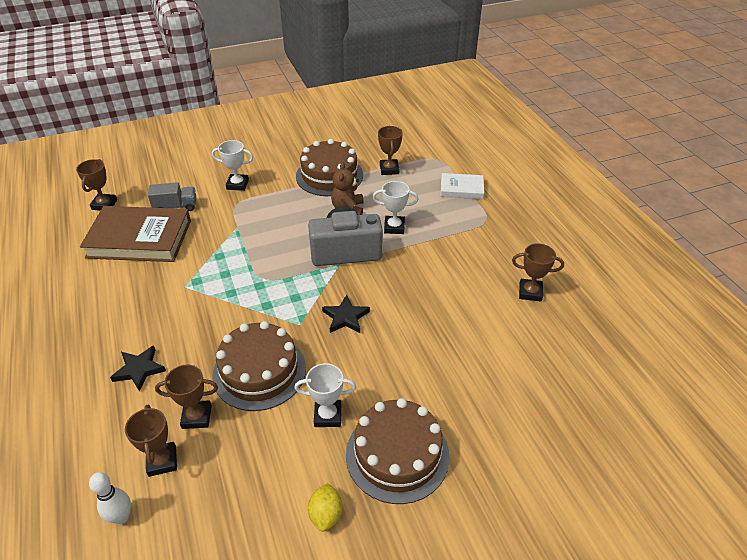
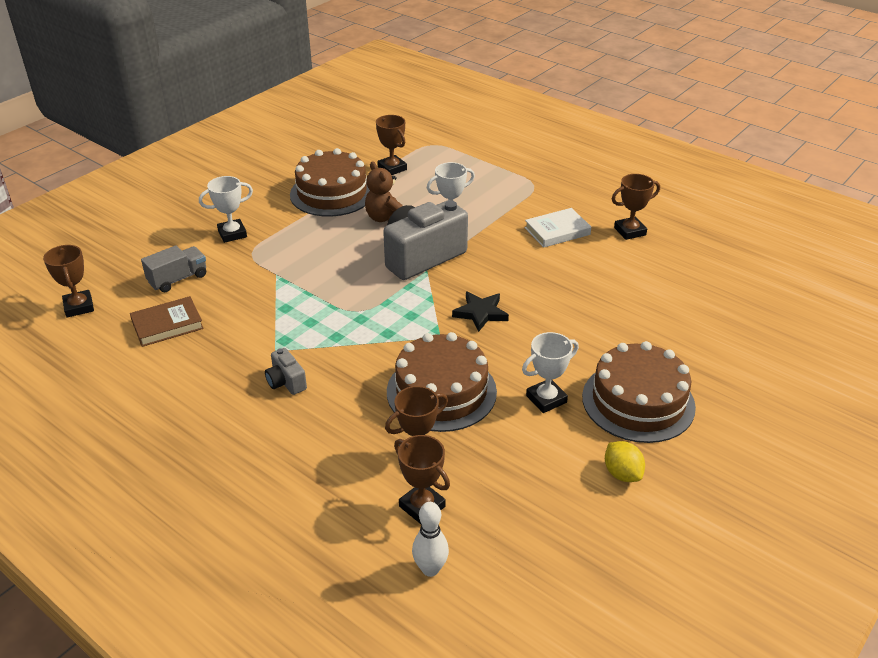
camera: 30 degrees left, 5 degrees down
(139, 239) = (167, 325): brown book -> brown book, size x0.52
(139, 369) = (308, 443): black star -> none
(168, 315) = (286, 382): none -> grey camera
(461, 189) = (484, 164): white book -> white book (557, 231)

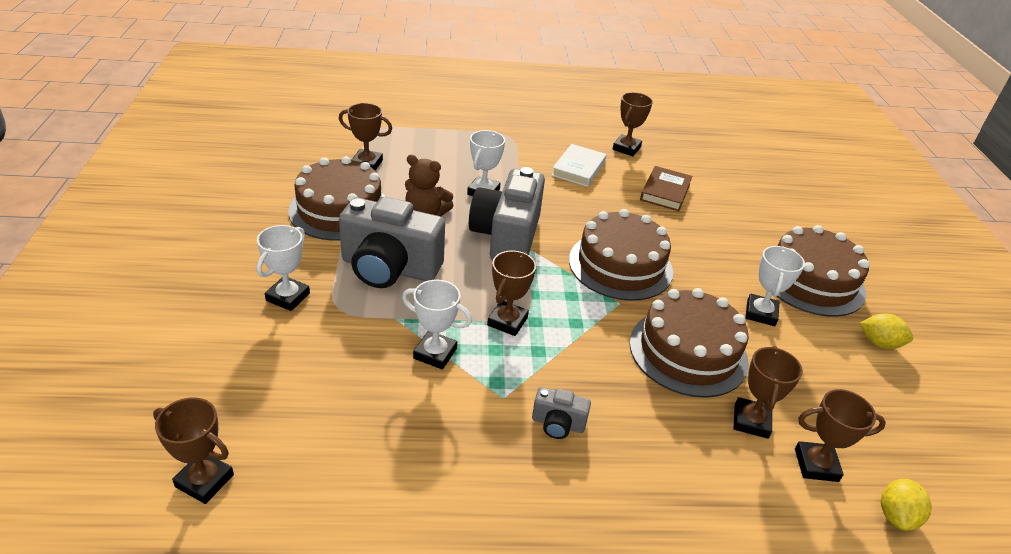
camera: 45 degrees left, 0 degrees up
(167, 325) = (351, 437): brown book -> brown book (665, 192)
(178, 279) = (292, 378): grey truck -> none
(271, 305) = (435, 353): none -> white trophy
(313, 243) = (389, 268): none -> grey camera
(342, 309) = (507, 321): none -> brown trophy
(430, 569) = (896, 516): white bowling pin -> yellow lemon
(480, 313) = (620, 265): black star -> brown cake

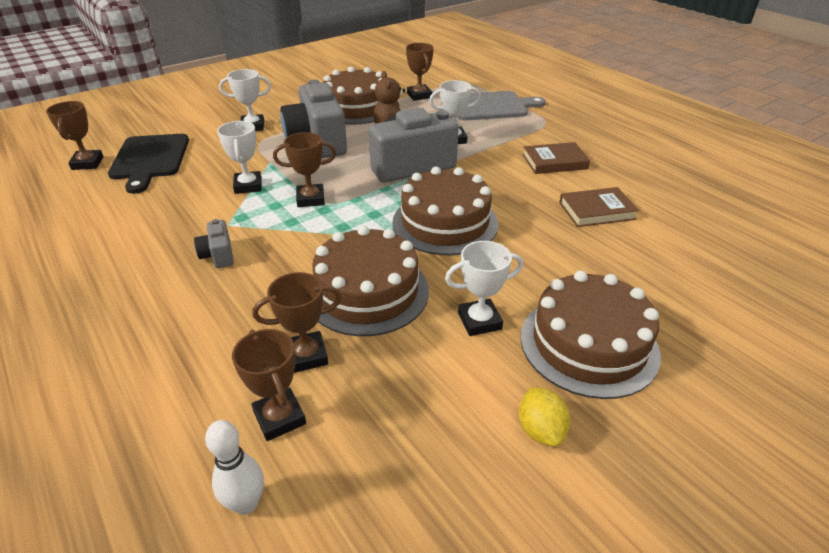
camera: 60 degrees right, 0 degrees up
(270, 413) = (150, 159): none -> black cutting board
(445, 142) = (491, 106): none -> grey cutting board
(578, 169) = (554, 162): white book -> brown book
(626, 148) = (631, 171): brown trophy -> none
(896, 516) = (246, 503): yellow lemon -> white bowling pin

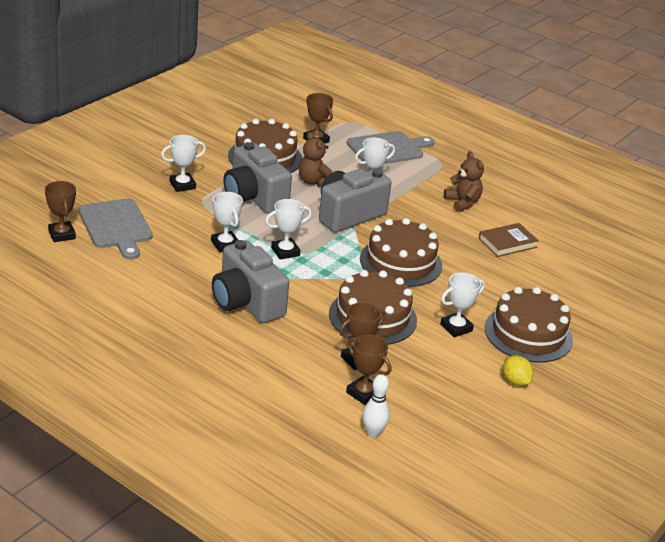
camera: 20 degrees left, 5 degrees down
(150, 159) = (116, 226): black cutting board -> grey cutting board
(218, 255) = (246, 302): grey camera -> grey camera, size x2.22
(310, 199) = (285, 252): brown trophy -> white trophy
(554, 162) = (462, 203): brown book -> brown teddy bear

